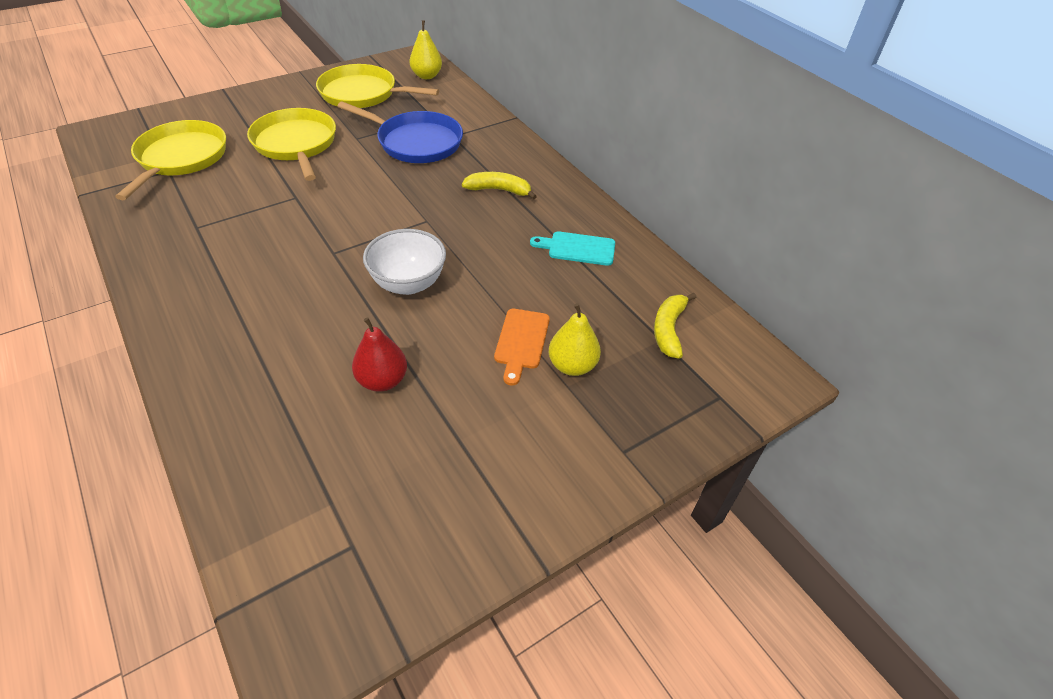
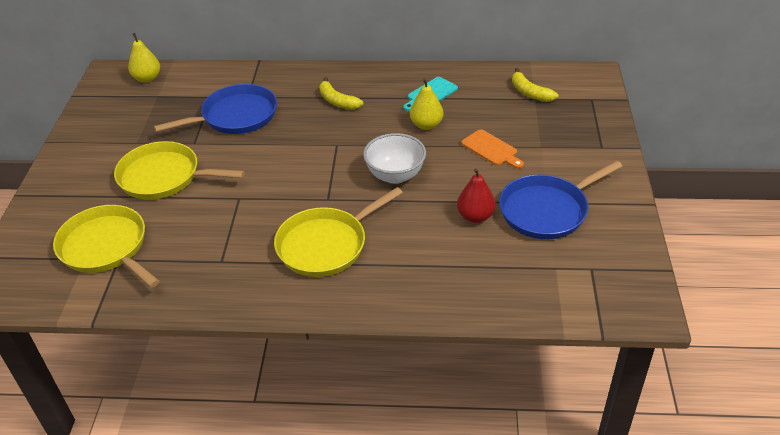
camera: 50 degrees left, 5 degrees down
(362, 94) = (131, 119): yellow pan -> yellow pan (325, 245)
(441, 446) = (547, 210): none -> blue pan
(499, 190) = (337, 101): yellow banana -> yellow banana turned 90 degrees counterclockwise
(572, 365) = (527, 138): yellow pear -> yellow pear (426, 125)

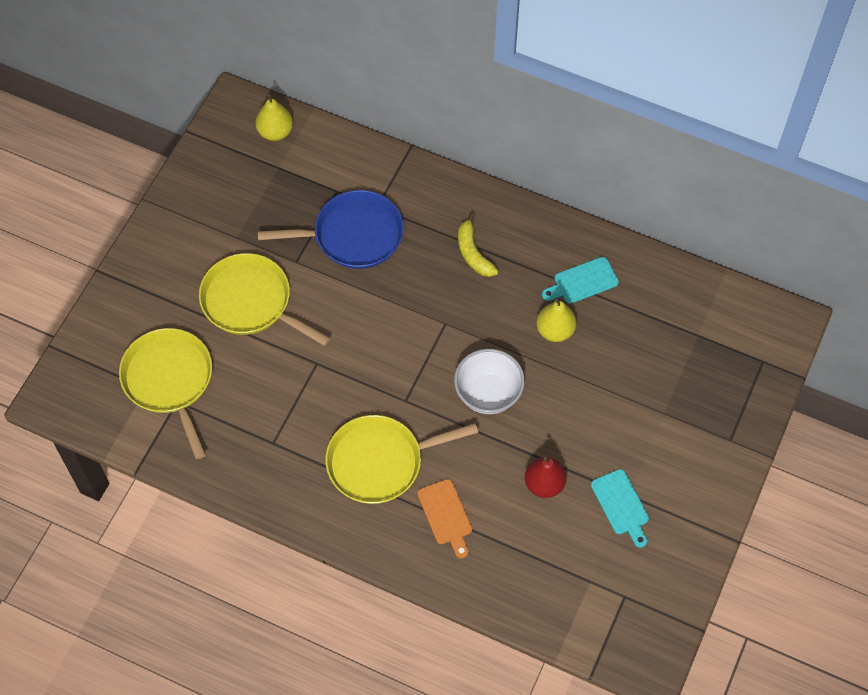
camera: 20 degrees right, 20 degrees up
(491, 149) = (608, 396): orange cutting board -> orange cutting board (446, 515)
(530, 92) = (697, 323): yellow banana -> none
(547, 210) = (621, 505): blue pan -> turquoise cutting board

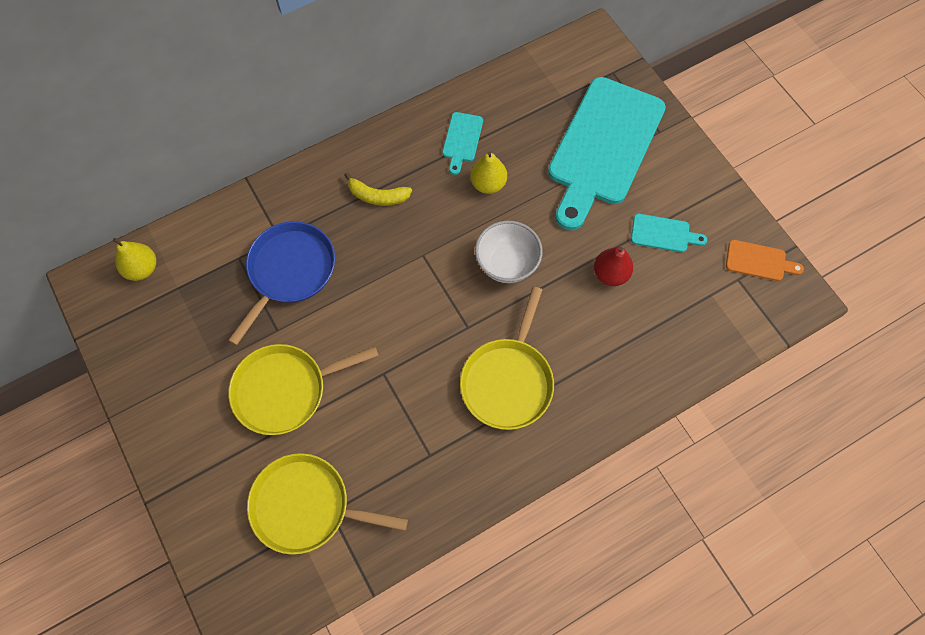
camera: 55 degrees left, 5 degrees up
(446, 515) = (589, 361): orange cutting board -> orange cutting board (759, 261)
(672, 401) = (603, 147): none -> turquoise cutting board

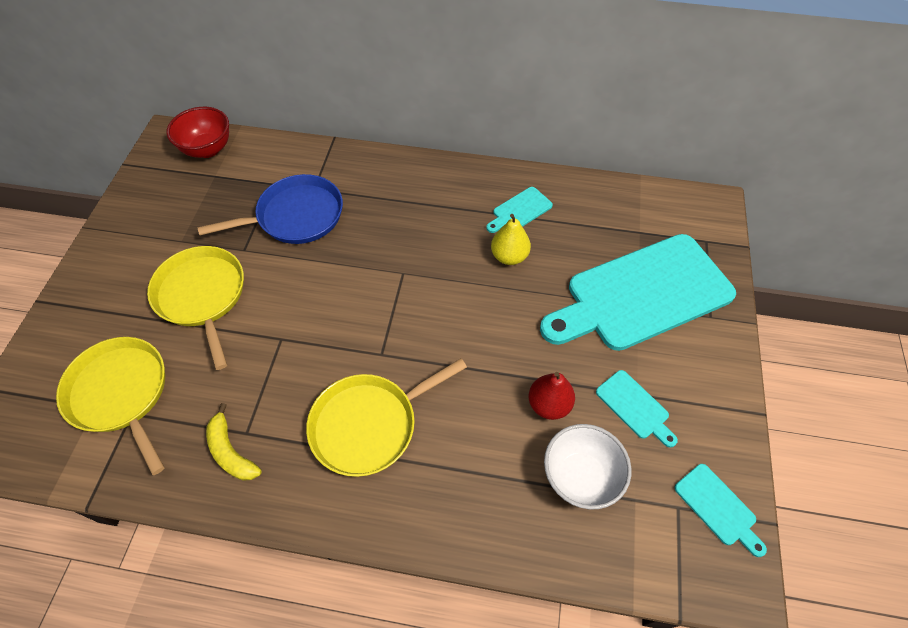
camera: 40 degrees right, 10 degrees down
(142, 269) = (208, 149): yellow pear -> red bowl
(285, 390) = (202, 296): yellow pan -> yellow pan turned 45 degrees clockwise
(377, 196) = (413, 208): yellow banana -> yellow banana (231, 451)
(507, 264) = (463, 328): white bowl -> white bowl (580, 477)
(759, 261) = (717, 507): orange cutting board -> turquoise cutting board

